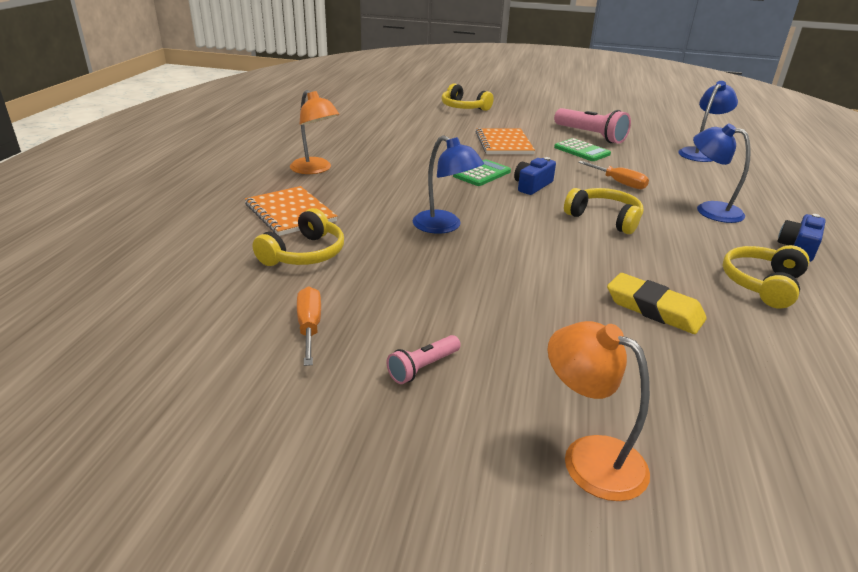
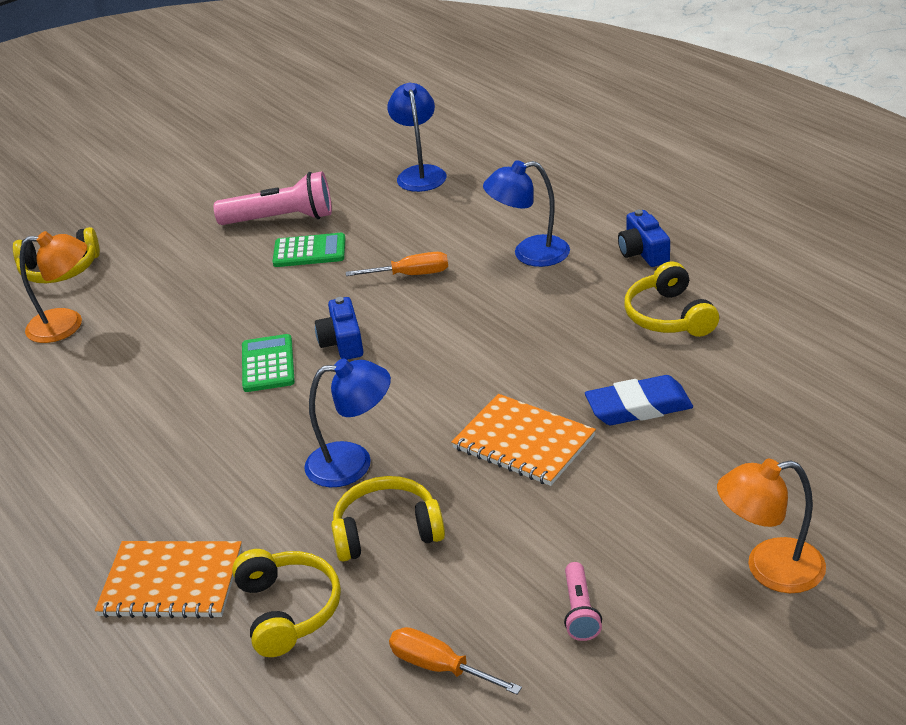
camera: 45 degrees left, 5 degrees up
(315, 169) = (74, 506): orange lamp -> orange lamp (67, 325)
(504, 143) = (213, 299): orange notebook -> orange notebook (523, 442)
(604, 218) = (468, 334): yellow headphones -> yellow headphones (387, 531)
(654, 309) = (638, 407): yellow eraser -> blue eraser

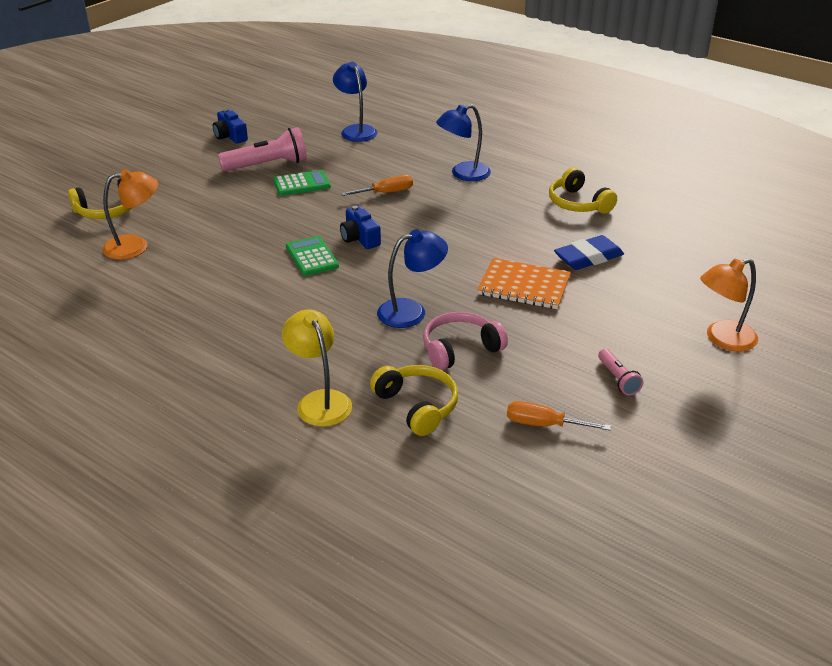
camera: 20 degrees left, 0 degrees up
(171, 582) = (319, 401): orange notebook -> yellow lamp
(387, 531) = (460, 349): yellow headphones -> pink headphones
(643, 252) = (539, 167): blue camera -> blue camera (230, 136)

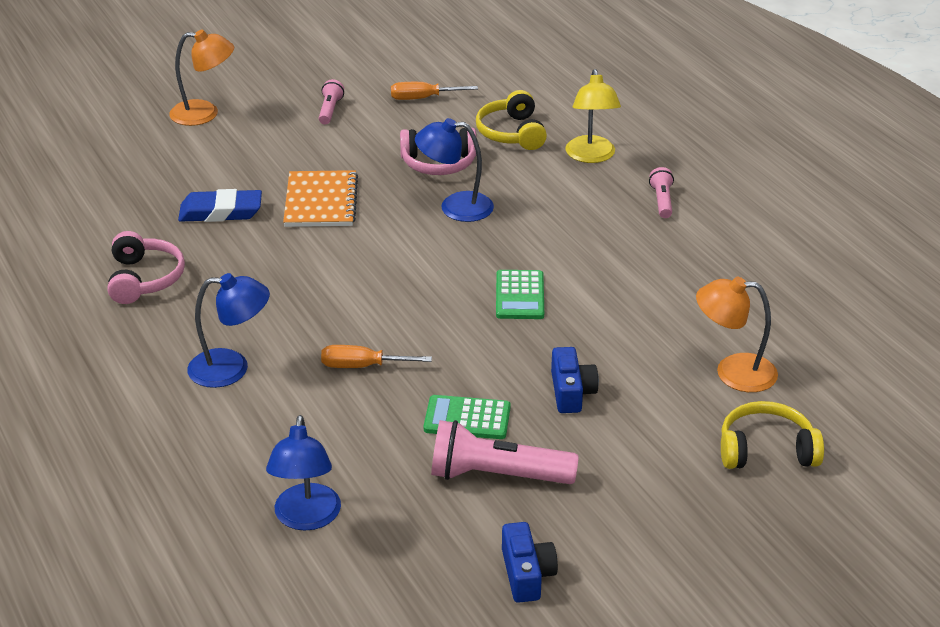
camera: 155 degrees left, 0 degrees up
(228, 368) = (662, 201): none -> pink flashlight
(360, 238) = (447, 305): blue camera -> blue camera (571, 392)
(524, 286) = (321, 201): orange notebook -> orange notebook turned 45 degrees clockwise
(544, 424) = (423, 98): orange screwdriver -> orange screwdriver turned 135 degrees clockwise
(578, 203) = (144, 279): yellow headphones -> pink headphones

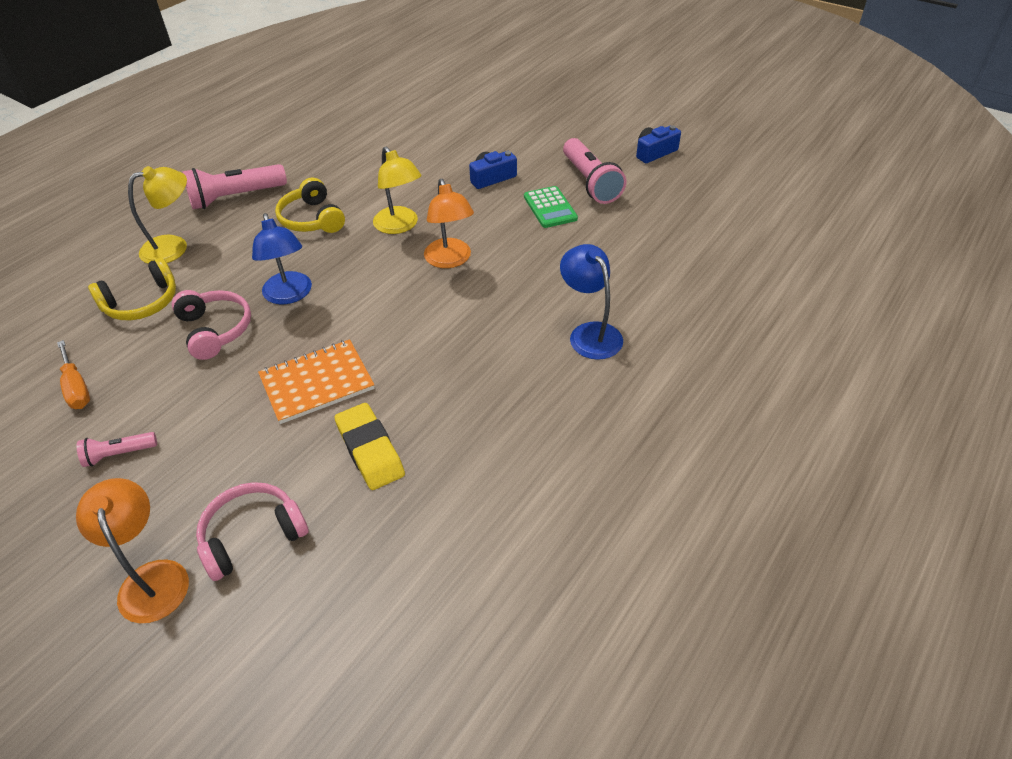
camera: 115 degrees left, 10 degrees up
(144, 279) = (514, 451): pink headphones -> pink headphones (252, 535)
(221, 212) = (370, 450): blue eraser -> yellow eraser
(306, 518) = (695, 237): blue lamp -> none
(362, 366) = (534, 269): orange screwdriver -> none
(519, 296) = (400, 226): green calculator -> yellow lamp
(662, 201) = (235, 197): pink flashlight -> pink flashlight, size x1.91
(733, 372) = (429, 130): orange lamp -> orange lamp (450, 260)
(766, 450) = (491, 109): yellow headphones -> yellow headphones (312, 219)

